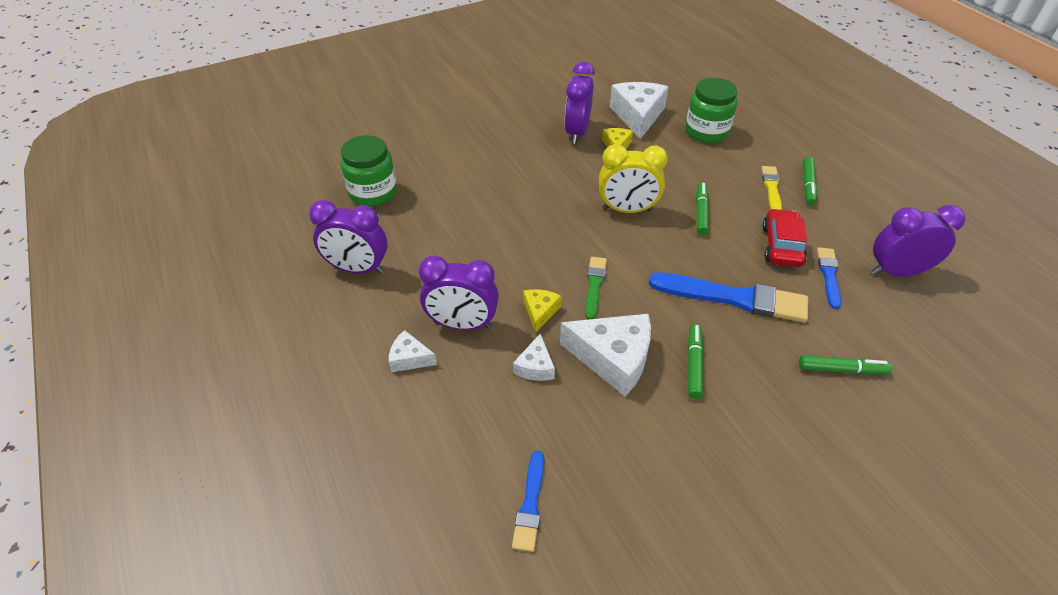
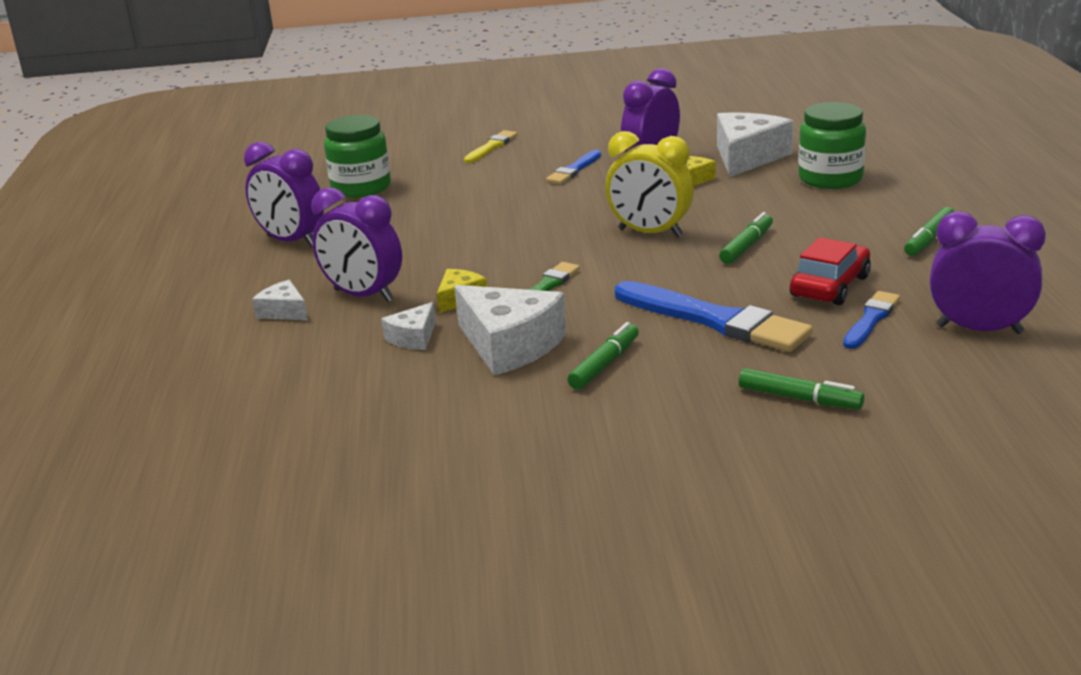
camera: 25 degrees right, 20 degrees down
(530, 504) = (309, 432): blue brush -> blue brush (574, 170)
(771, 188) = (871, 236): yellow brush -> yellow brush (491, 147)

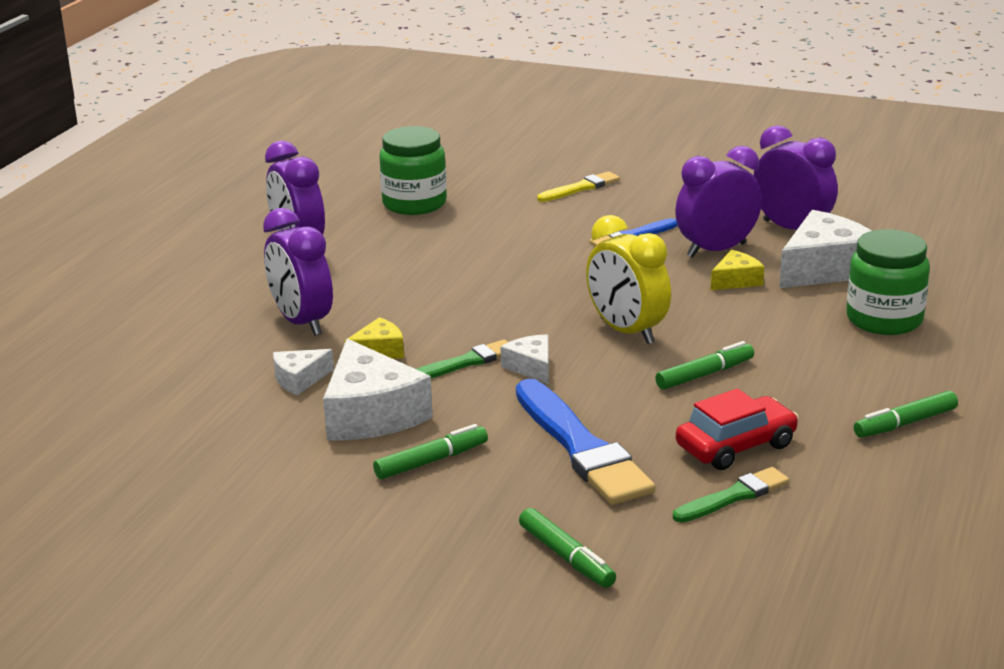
camera: 25 degrees right, 0 degrees up
(284, 311) = (222, 319): white cheese -> white cheese (531, 367)
(871, 319) = (733, 496): blue brush -> green brush
(979, 330) = (831, 544): purple clock -> purple clock (791, 229)

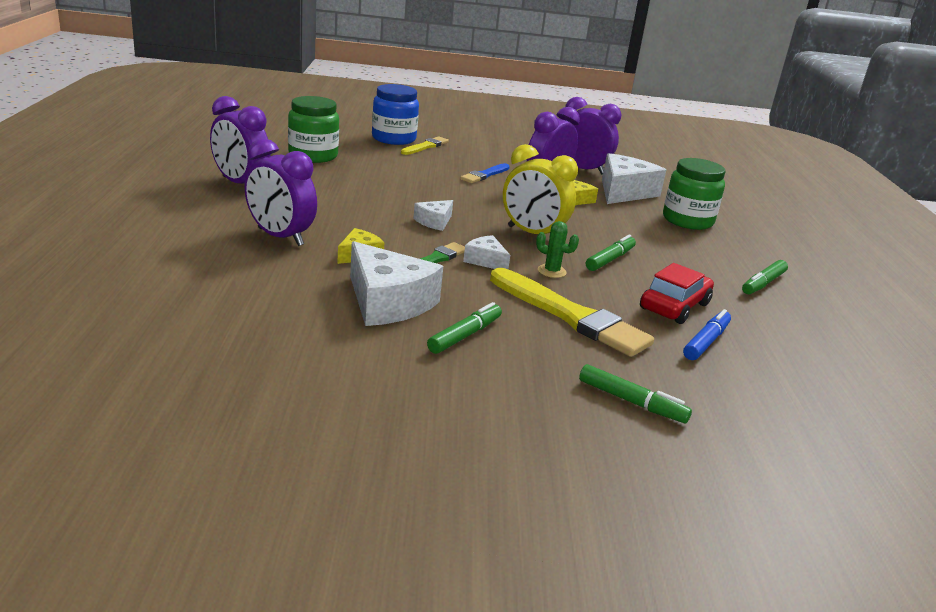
camera: 25 degrees left, 0 degrees up
(299, 379) = (308, 279): white cheese -> white cheese (434, 222)
(544, 175) = (393, 139): none -> blue jar
(581, 447) = (570, 316): blue brush -> yellow brush
(607, 387) = (551, 271): none -> green cactus
(733, 496) = (706, 342): green brush -> blue marker

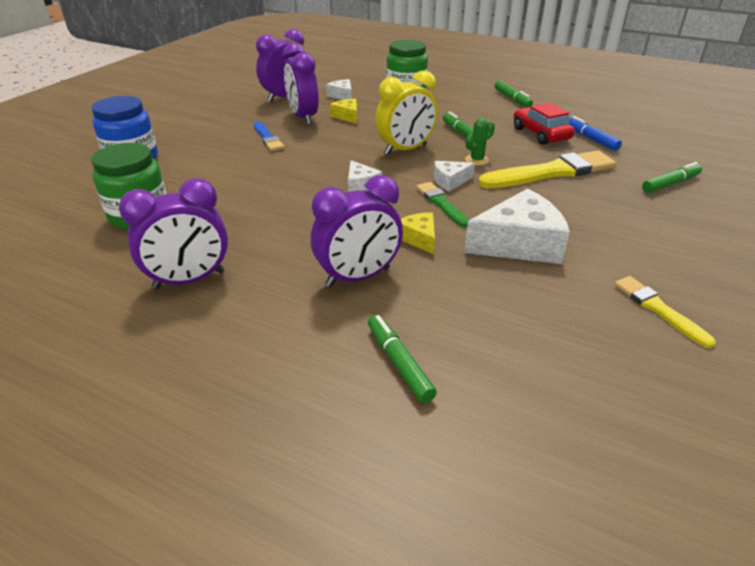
camera: 60 degrees left, 10 degrees up
(425, 146) = (171, 148): yellow brush -> yellow brush (658, 309)
(464, 335) = (580, 221): green marker -> green marker (399, 363)
(624, 192) = (342, 96): white cheese -> white cheese, size x0.51

